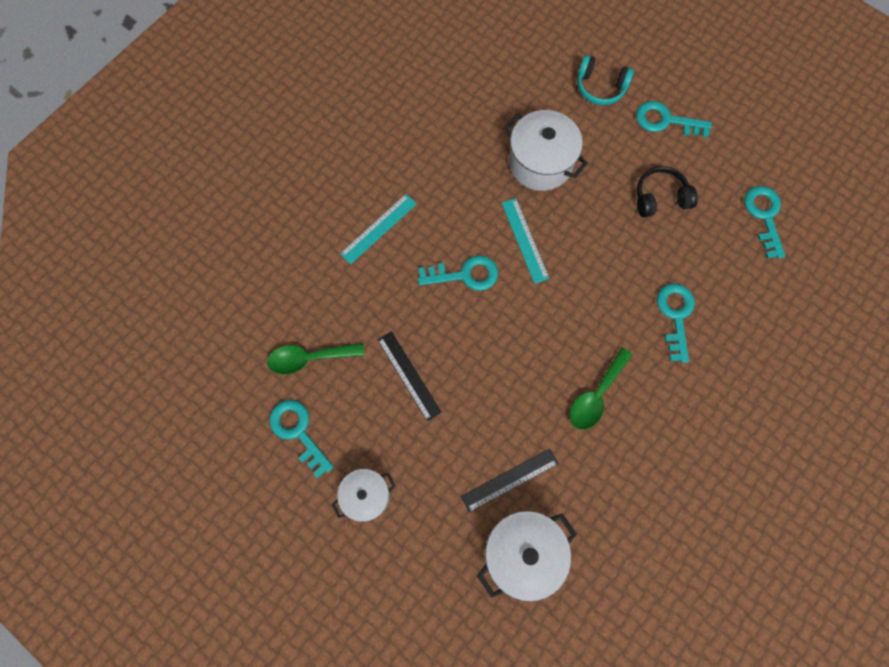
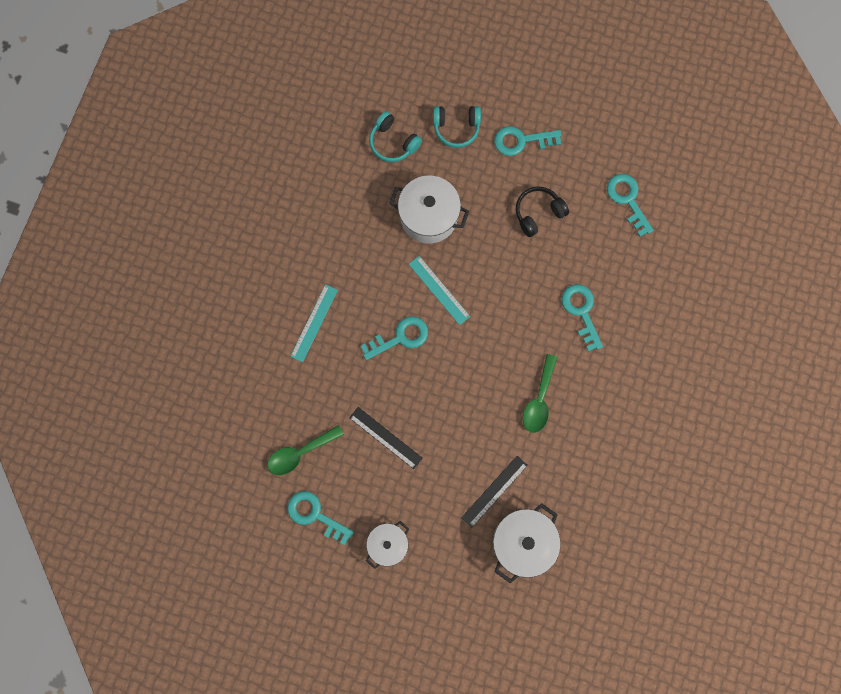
camera: 20 degrees left, 5 degrees up
(529, 80) = (393, 142): none -> turquoise headphones

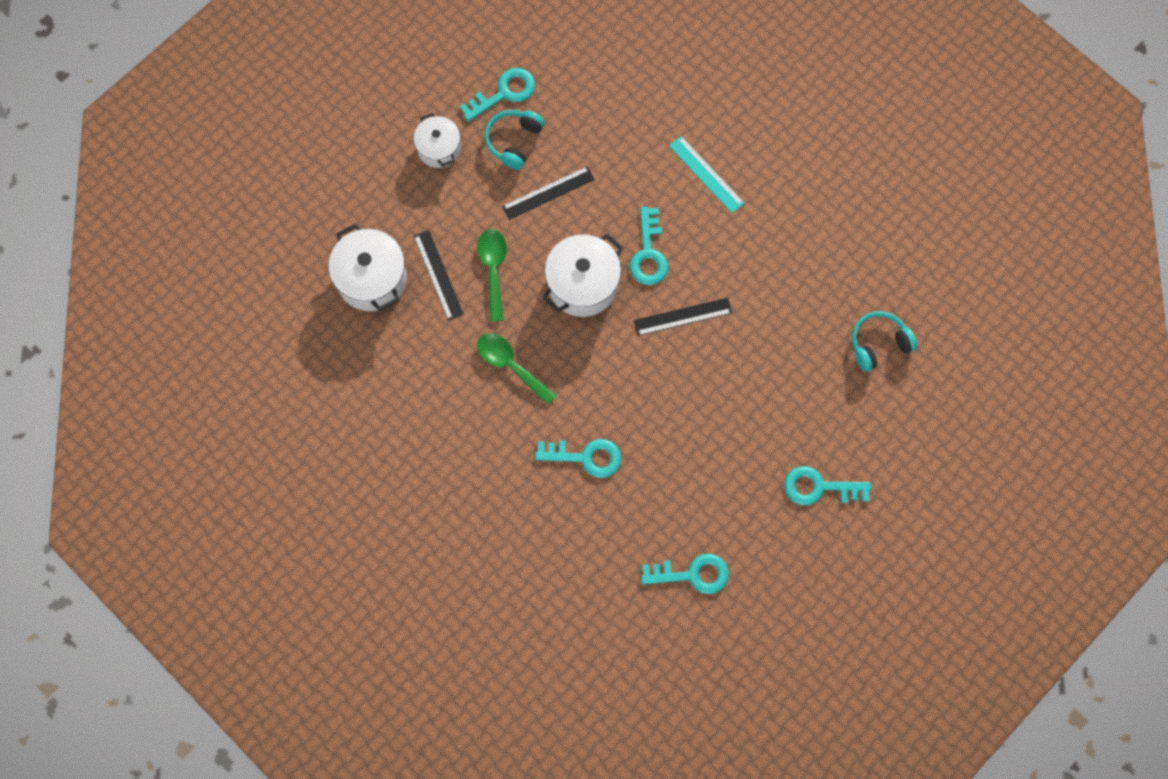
camera: 115 degrees right, 5 degrees down
(300, 453) = (574, 104): green spoon -> green spoon (493, 269)
(429, 216) = (773, 343): white pot -> white pot (582, 284)
(439, 290) = (682, 316): turquoise ruler -> black ruler
(456, 128) = (866, 421): turquoise headphones -> turquoise headphones (514, 141)
(521, 141) = (819, 487): turquoise key -> turquoise key turned 105 degrees counterclockwise
(538, 213) = (722, 464): black headphones -> none

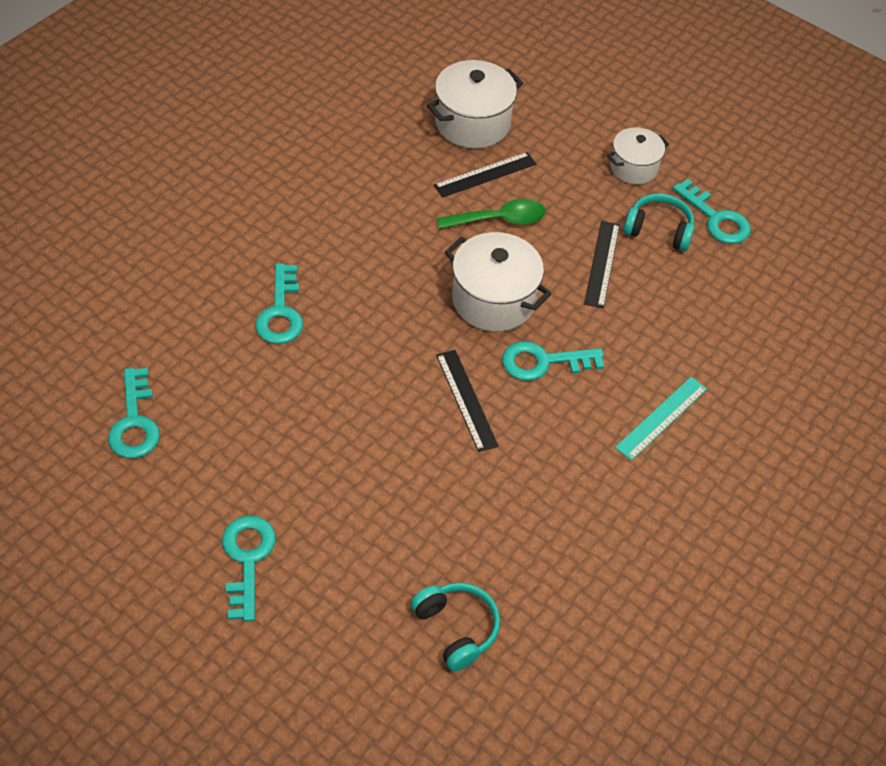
camera: 80 degrees right, 20 degrees down
(510, 365) = (387, 240): green spoon -> none
(548, 193) = (602, 263): black ruler -> black ruler turned 45 degrees clockwise

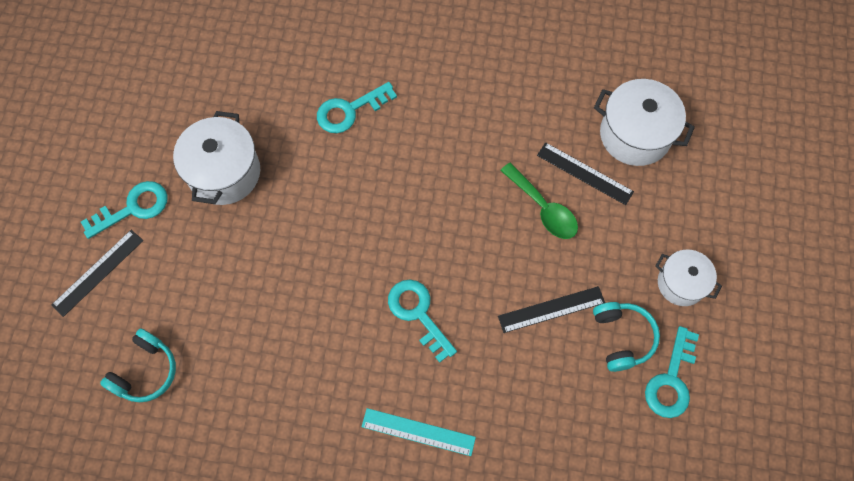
camera: 65 degrees right, 15 degrees up
(134, 422) = (203, 79): turquoise key -> none
(466, 400) = (347, 276): black ruler -> black ruler (98, 272)
(493, 300) = (456, 246): white pot -> white pot (224, 173)

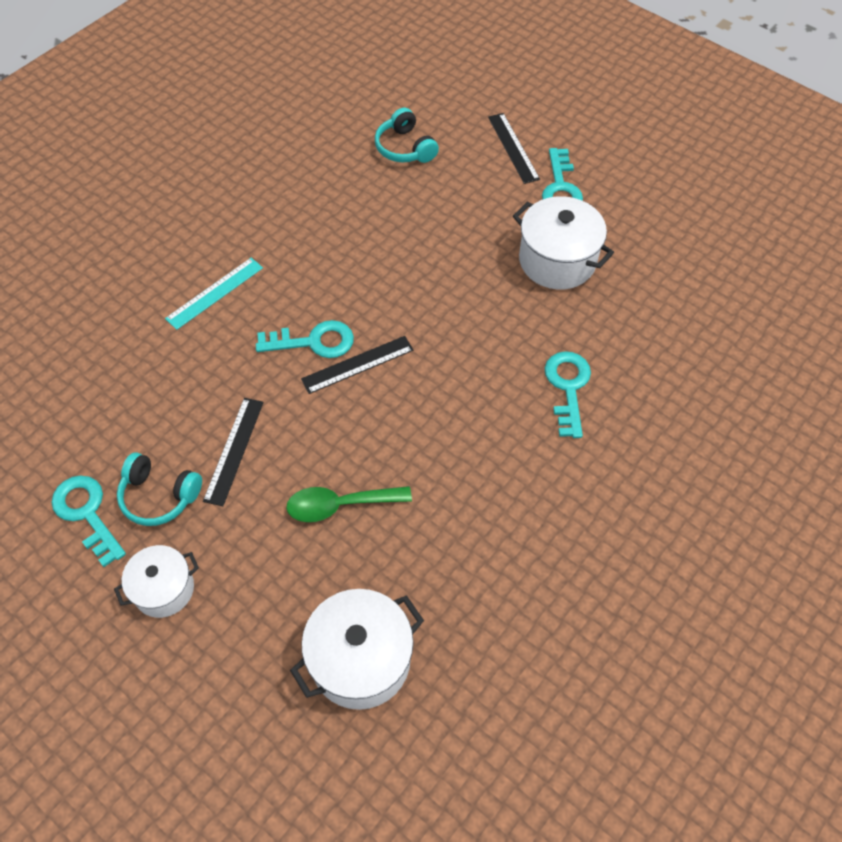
camera: 120 degrees right, 10 degrees down
(584, 173) = (350, 571): black ruler -> black ruler (357, 364)

